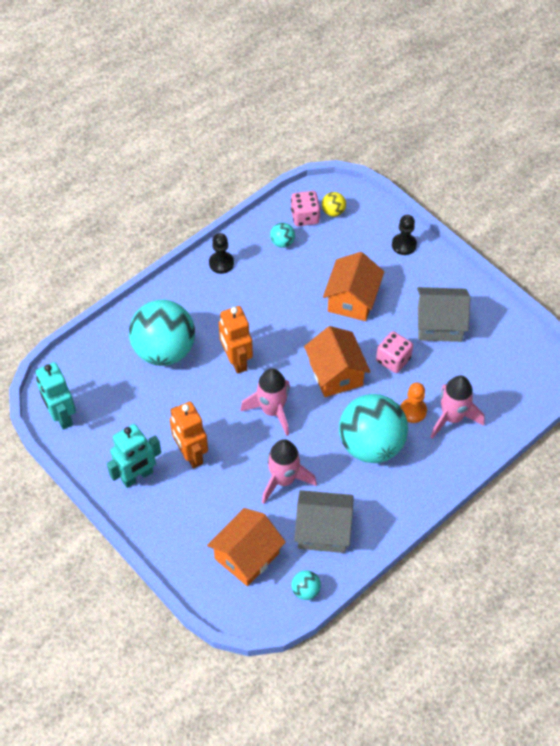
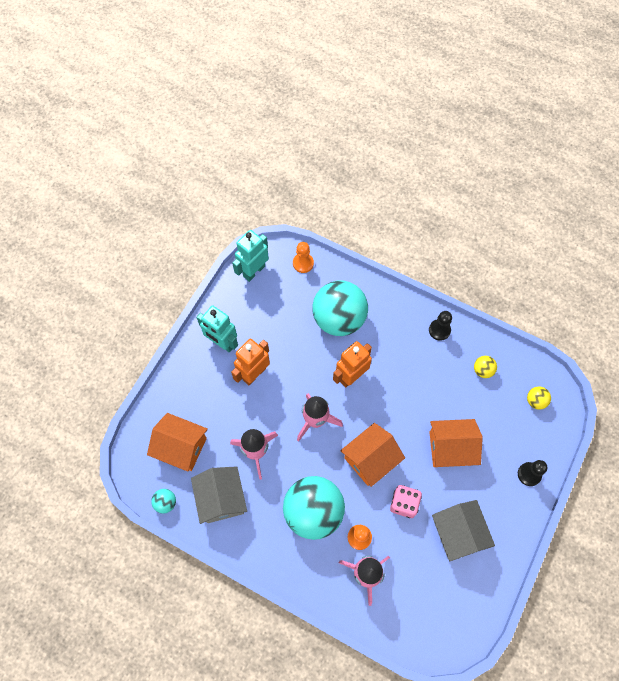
camera: 70 degrees right, 10 degrees up
(78, 363) = (303, 263): none -> orange pawn
(282, 242) = (482, 370): turquoise ball -> yellow ball
(305, 217) = (518, 379): pink dice -> none

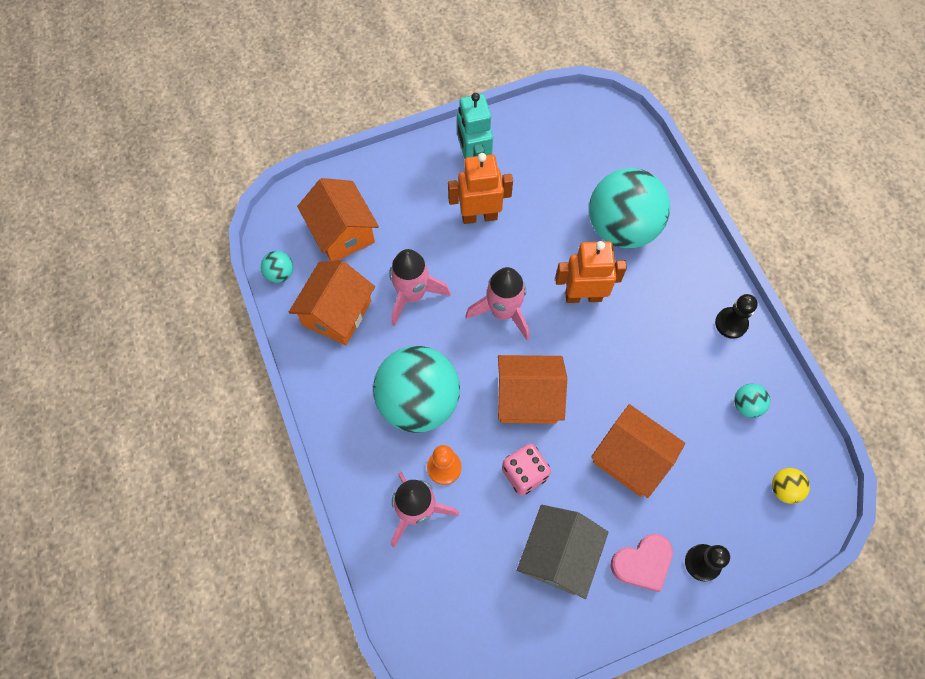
camera: 40 degrees right, 0 degrees up
(221, 498) = (337, 313): grey house -> orange house
(254, 271) = (570, 114): turquoise robot -> none
(303, 263) = (632, 143): orange pawn -> none
(482, 370) = (746, 405): yellow ball -> turquoise ball
(501, 500) = (642, 563): none -> pink heart

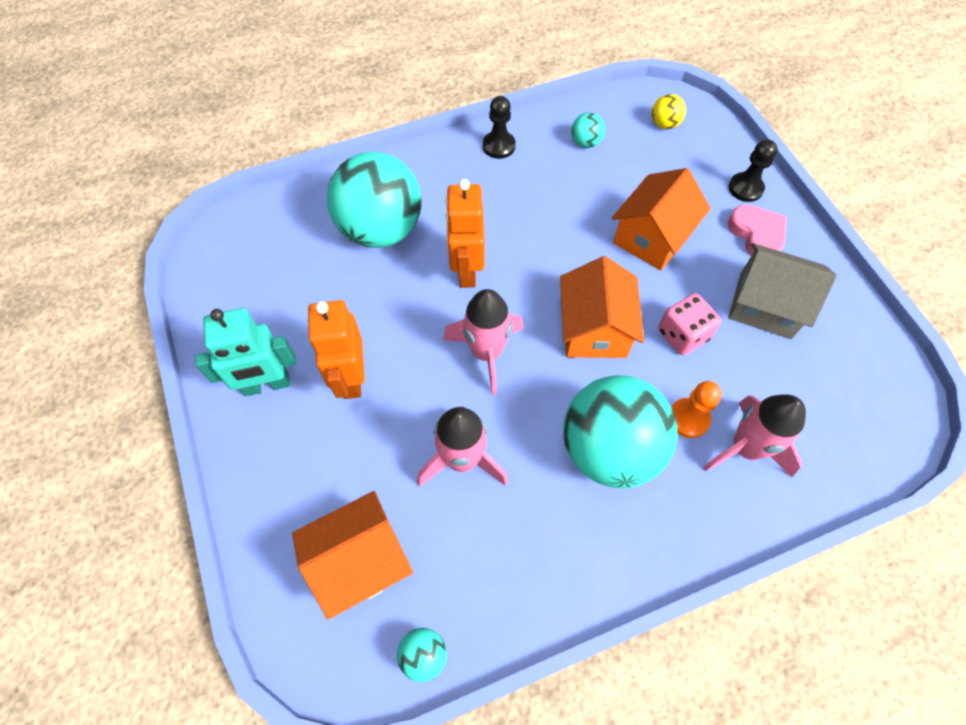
camera: 90 degrees left, 5 degrees down
(337, 313) = (489, 561): orange house -> none

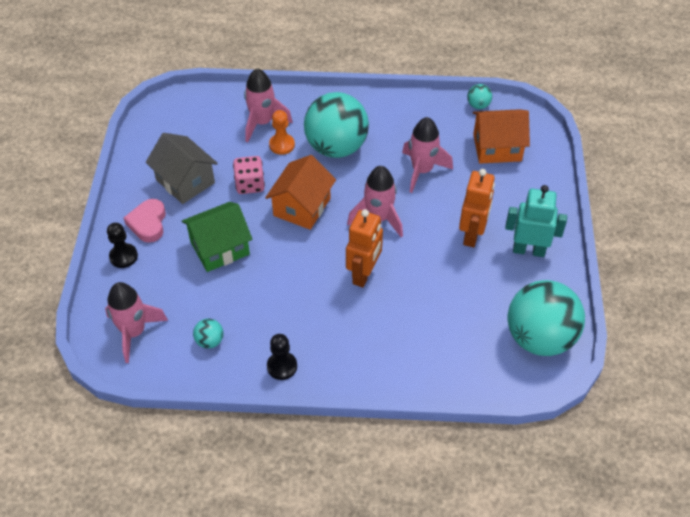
camera: 155 degrees left, 10 degrees down
(381, 229) = (413, 329): turquoise ball -> turquoise ball (539, 338)
(652, 237) = (220, 248): orange house -> green house
(664, 124) = (134, 332): yellow ball -> pink rocket

